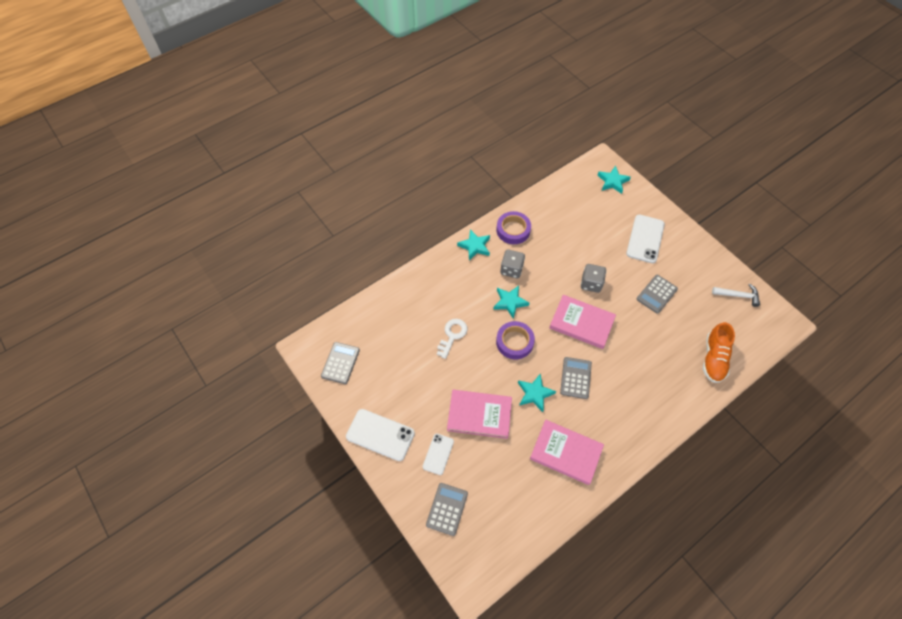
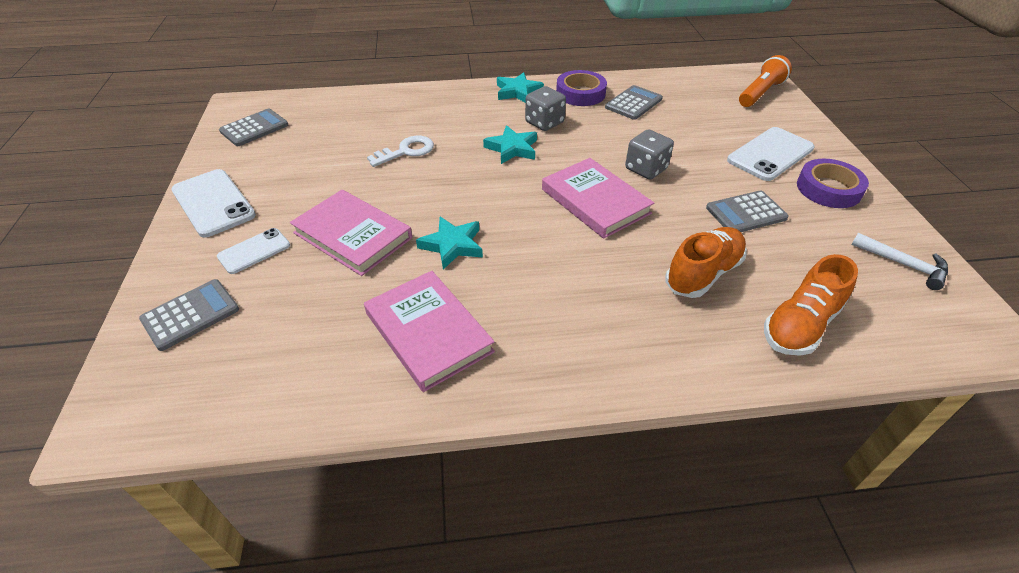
camera: 30 degrees right, 15 degrees down
(514, 342) = (479, 185): purple tape -> purple tape (828, 189)
(575, 378) = (531, 253): grey calculator -> grey calculator (633, 103)
(612, 181) = (760, 93): turquoise star -> orange flashlight
(659, 348) = (703, 274): none -> orange shoe

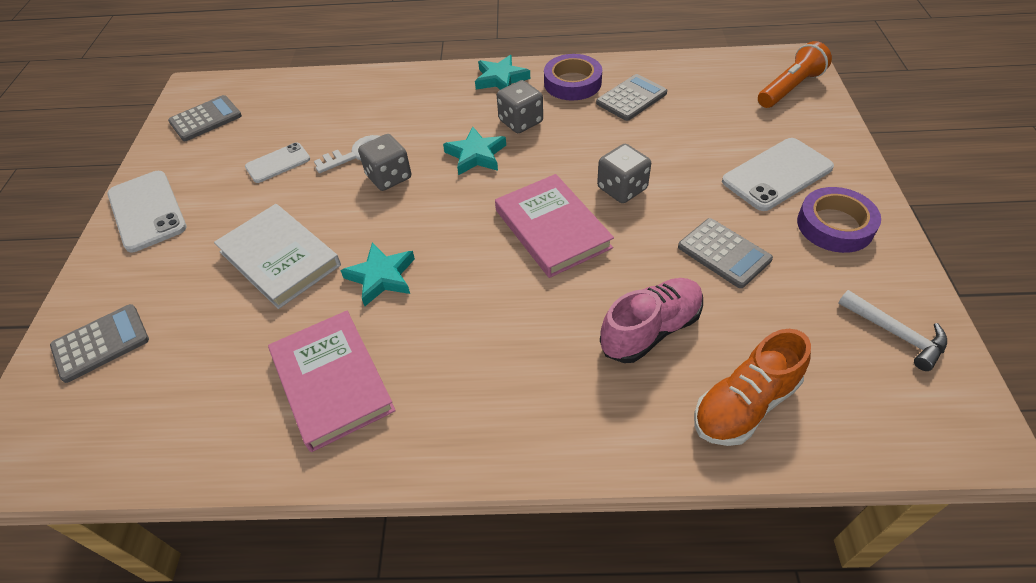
camera: 10 degrees right, 5 degrees up
(254, 251) = (176, 272): white phone -> white phone (278, 163)
(352, 235) = (280, 258): pink book -> white book
(438, 168) = (389, 177): none -> grey dice
(703, 274) = (650, 330): orange shoe -> pink shoe
(746, 213) = (724, 253): grey calculator -> grey calculator turned 120 degrees counterclockwise

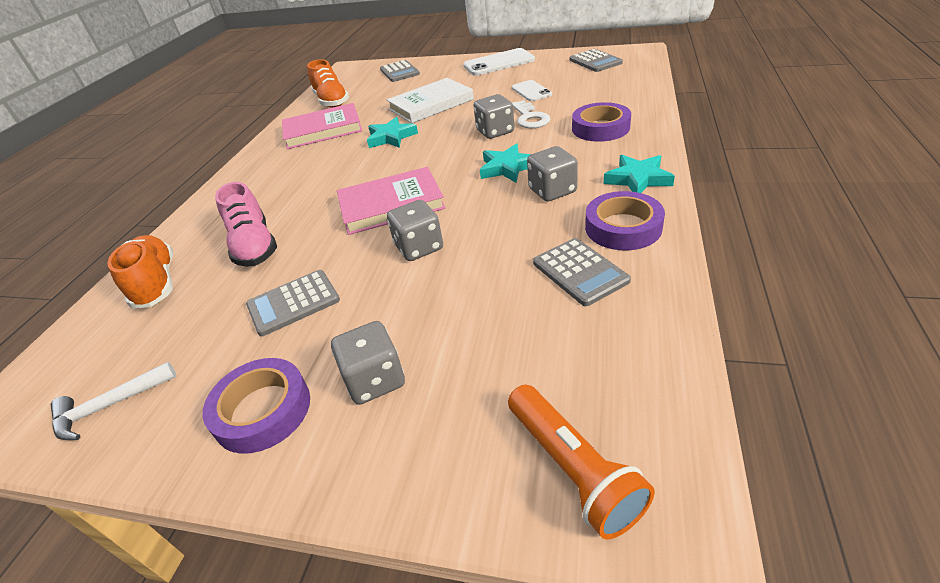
camera: 105 degrees right, 10 degrees down
(201, 418) = (331, 101): none -> orange shoe
(399, 103) = (600, 128): none -> purple tape
(777, 174) = (375, 380): white phone -> grey dice

